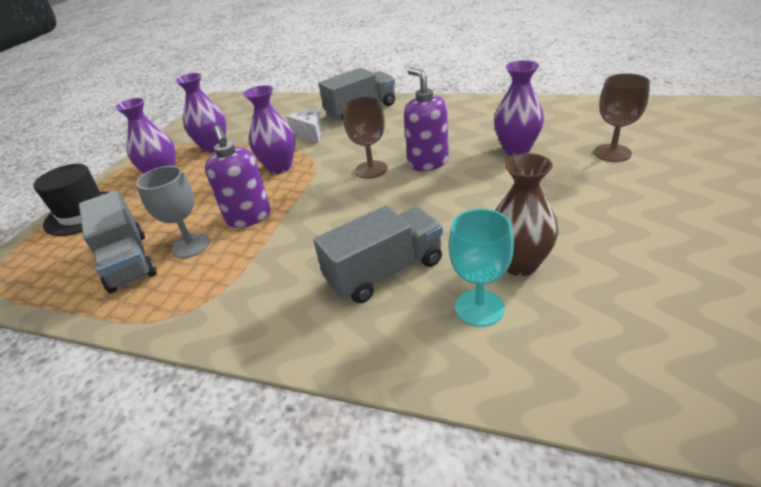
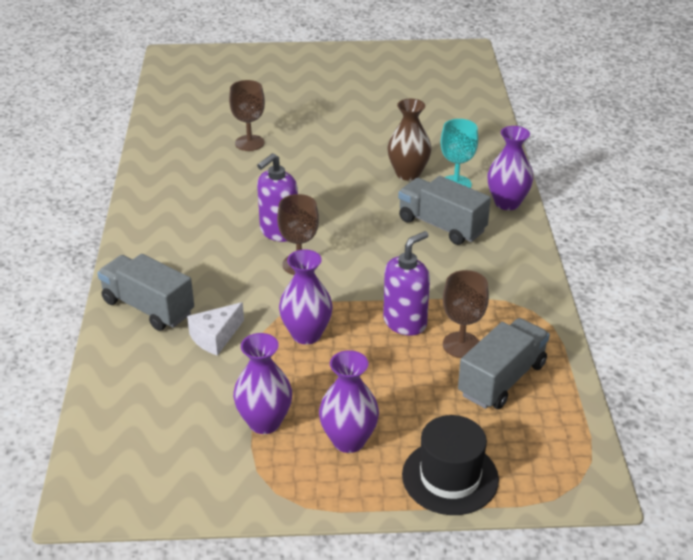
camera: 115 degrees left, 0 degrees up
(191, 245) = (461, 345): grey goblet -> brown goblet
(516, 149) = (247, 186): purple vase -> purple vase (507, 203)

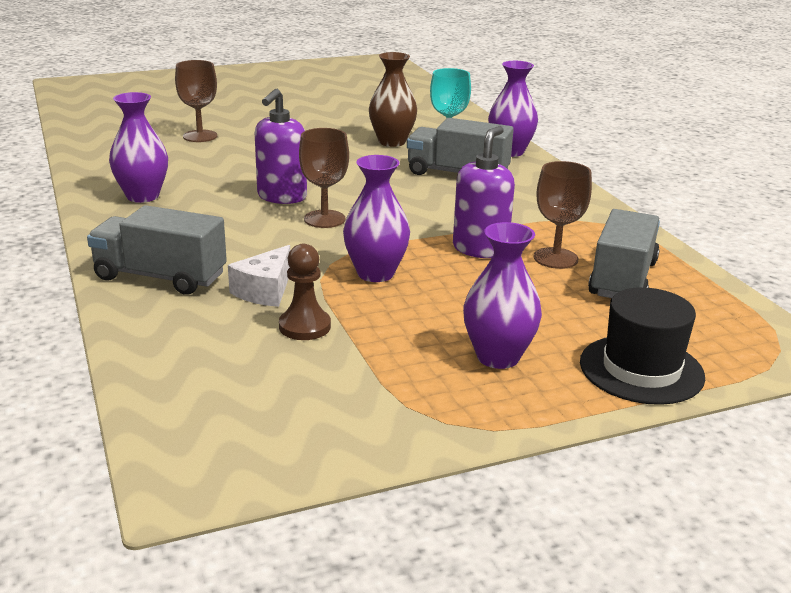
camera: 20 degrees left, 10 degrees down
(225, 380) = (305, 326): none -> brown pawn
(264, 422) = (382, 357): purple vase -> purple vase (142, 196)

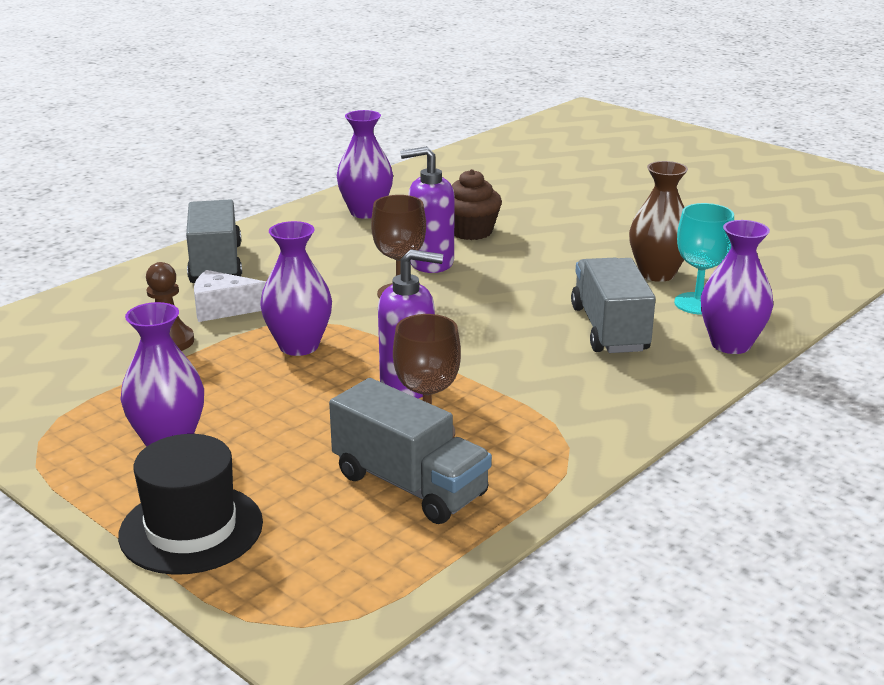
camera: 65 degrees right, 0 degrees up
(200, 136) = (536, 191): brown goblet -> none
(242, 172) = (471, 231): none -> brown cupcake
(622, 279) = (409, 485): grey truck -> grey truck turned 45 degrees clockwise

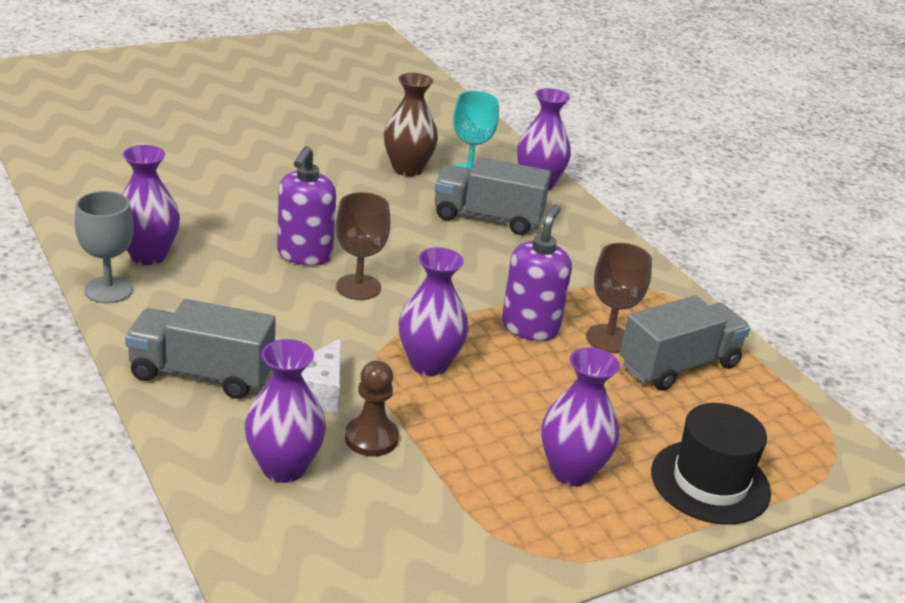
camera: 75 degrees left, 5 degrees up
(112, 316) = (284, 468): none -> purple vase
(303, 212) = (108, 290): none -> grey goblet
(471, 231) = (251, 217): brown cupcake -> none

